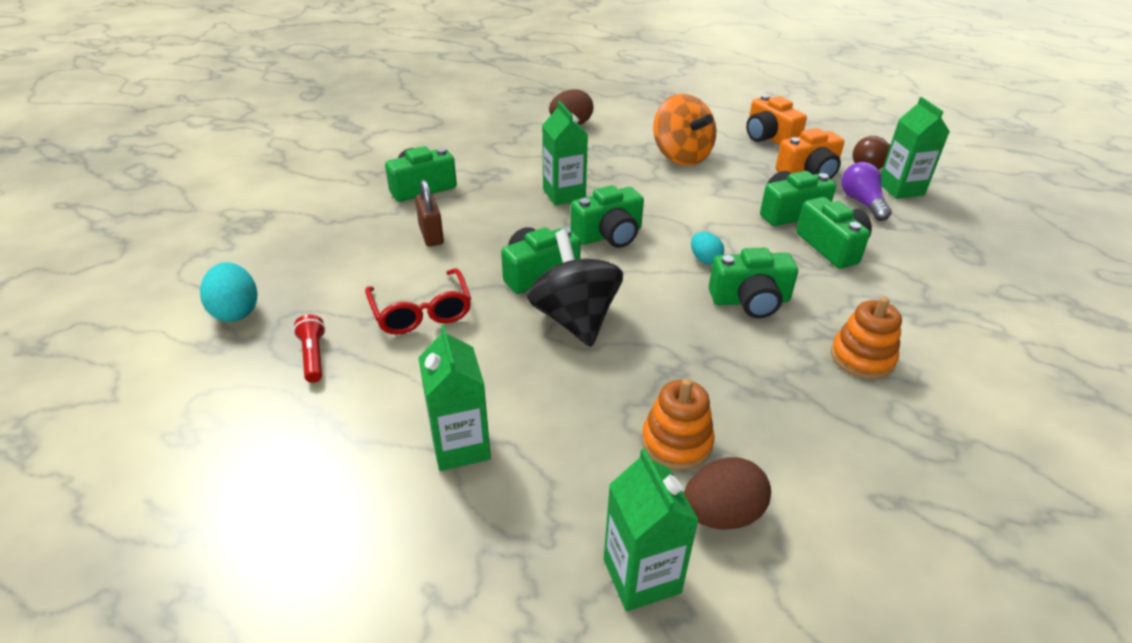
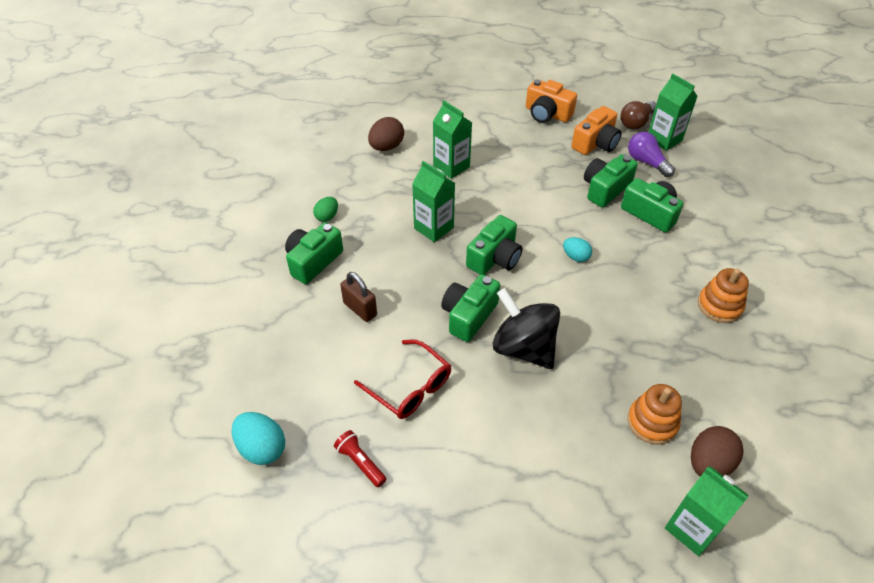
camera: 25 degrees left, 10 degrees up
(460, 446) = (522, 489): green carton -> green carton (451, 166)
(465, 159) = (327, 217): none -> green egg
(681, 156) = (495, 156): orange spinning top -> none
(750, 300) = (627, 283): green camera -> none

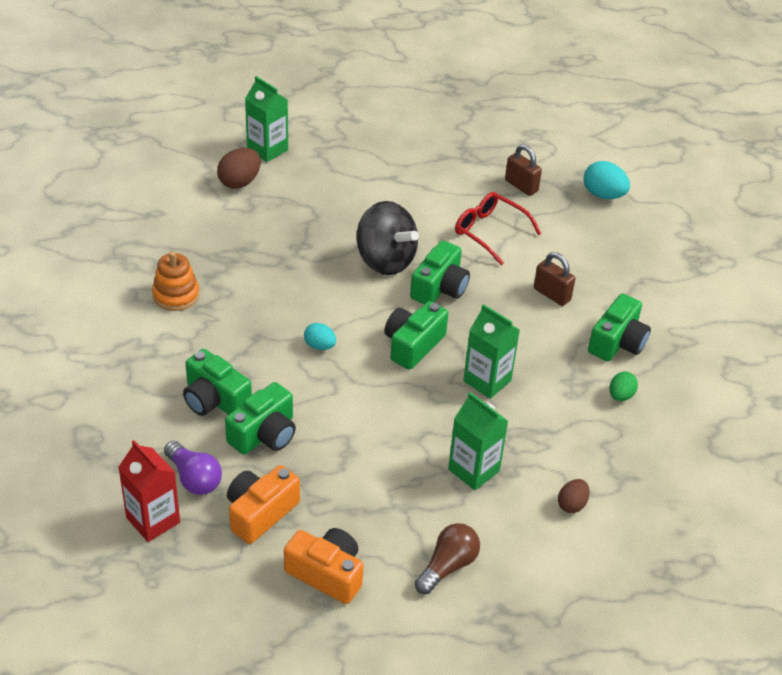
camera: 175 degrees right, 5 degrees down
(360, 462) = (521, 186): red flashlight -> brown padlock
(386, 147) = (572, 504): brown egg -> brown egg, size x0.63
(636, 122) = (185, 555): brown light bulb -> brown light bulb (448, 566)
(652, 422) = (277, 207): orange stacking toy -> none
(664, 139) = (153, 520): green carton -> red carton

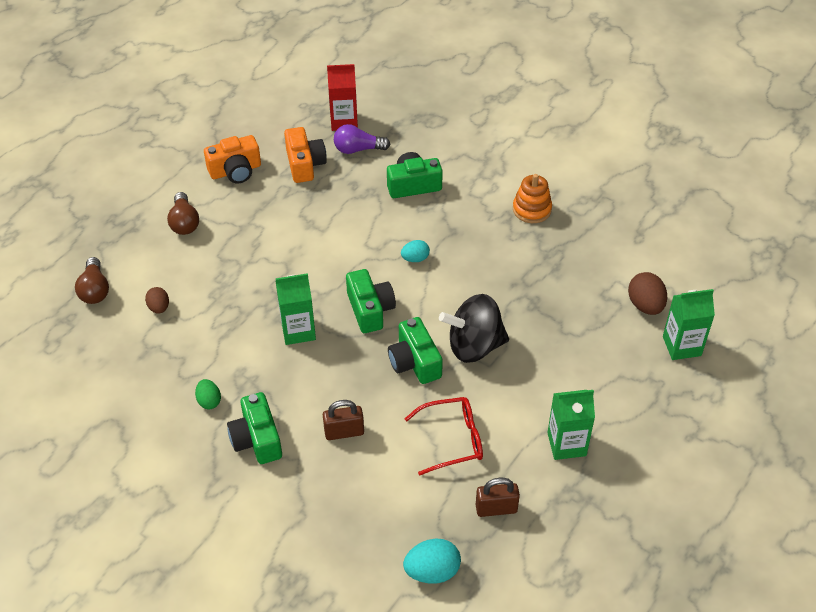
camera: 130 degrees right, 5 degrees up
(264, 434) = (362, 194): green camera -> none
(473, 470) = (234, 276): green carton -> green carton (566, 444)
(609, 578) = (95, 290): none -> brown light bulb

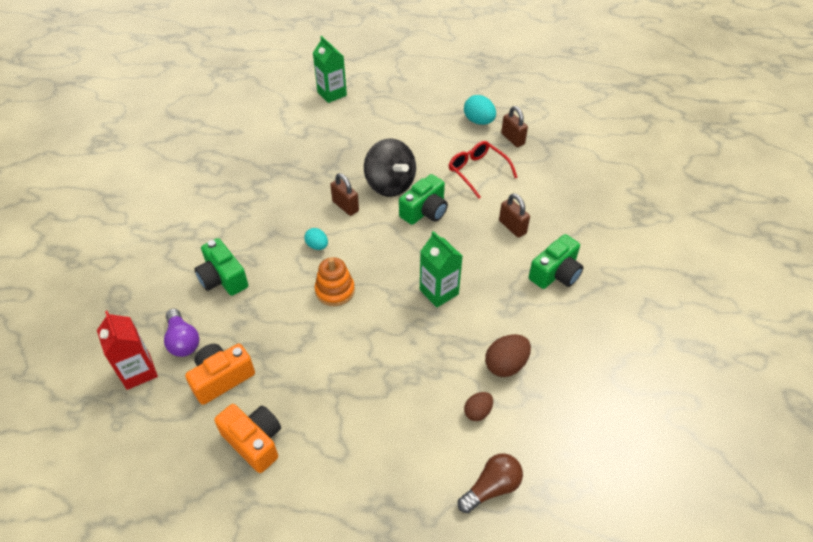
camera: 115 degrees left, 0 degrees up
(184, 222) = (355, 452): brown light bulb -> none
(209, 401) = (546, 320): green egg -> none
(370, 310) = (389, 254): green camera -> none
(432, 571) = (576, 152): turquoise egg -> turquoise egg (479, 121)
(460, 297) = (345, 206): none -> brown padlock
(532, 209) = (226, 193): orange stacking toy -> orange stacking toy (335, 291)
(566, 444) = (443, 123): green carton -> none
(645, 305) = (303, 115): brown egg -> brown egg (506, 365)

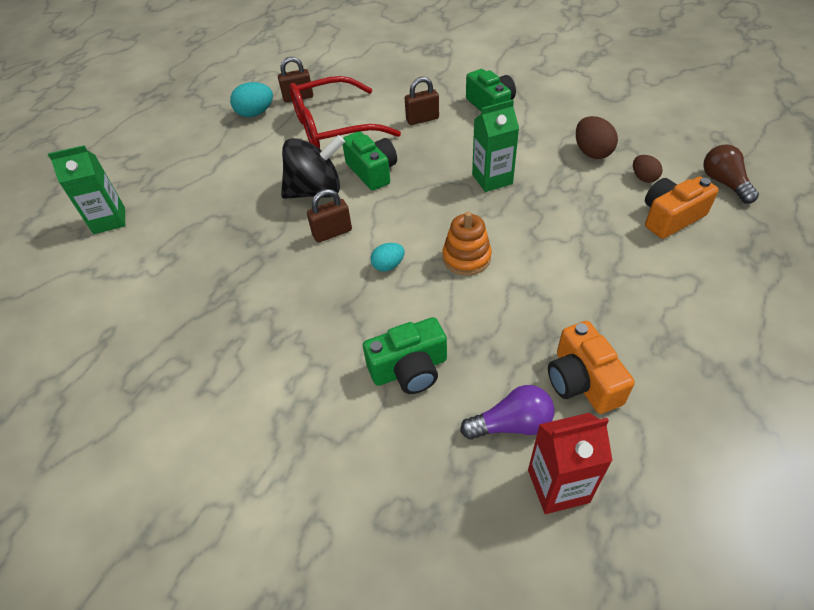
camera: 70 degrees left, 0 degrees up
(254, 441) = (678, 353): orange camera -> orange camera (670, 217)
(477, 172) = (332, 127): red glasses -> red glasses, size x1.61

